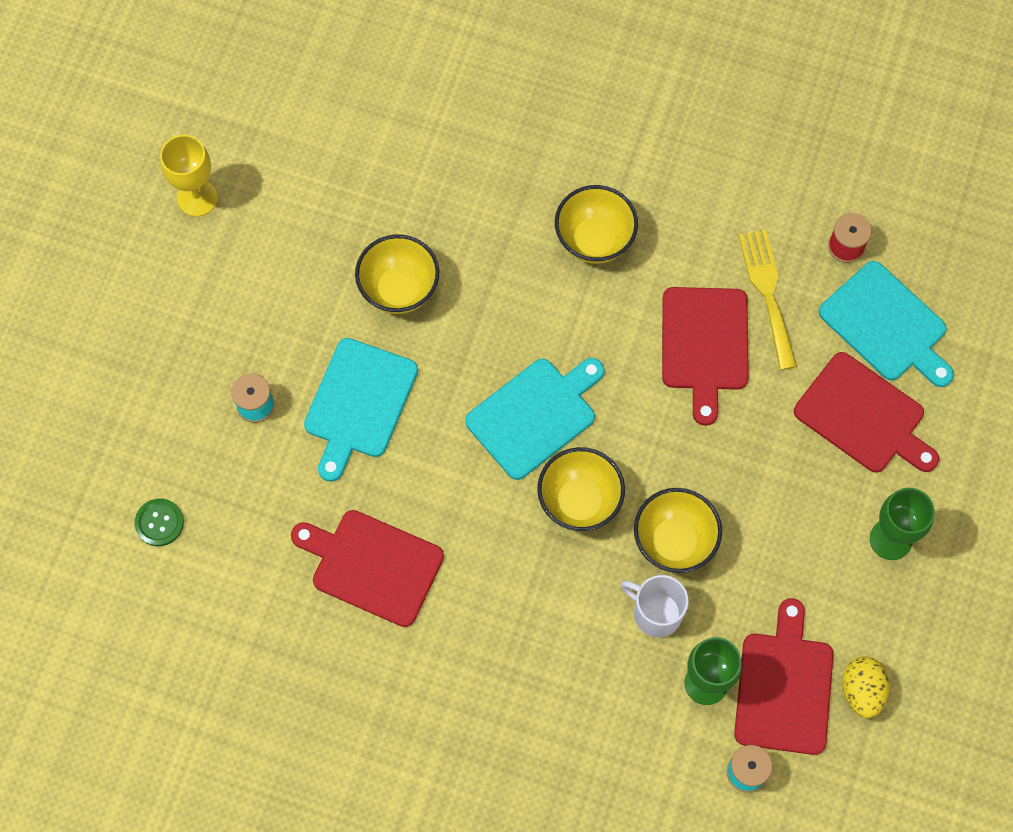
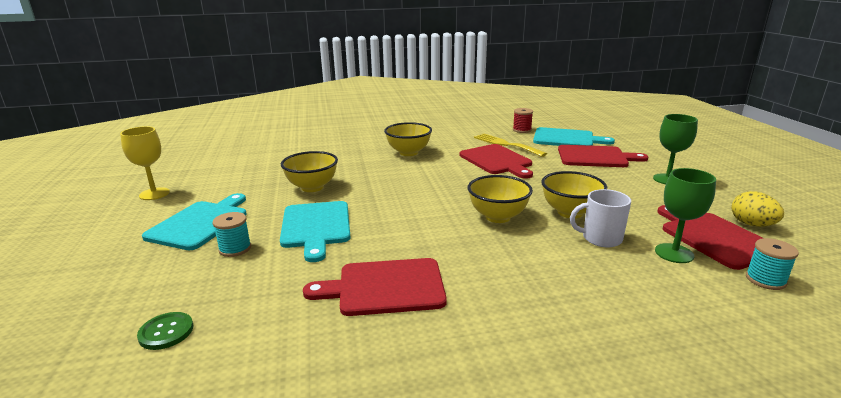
camera: 30 degrees left, 45 degrees down
(535, 415) = (435, 199): turquoise cutting board -> turquoise cutting board (200, 223)

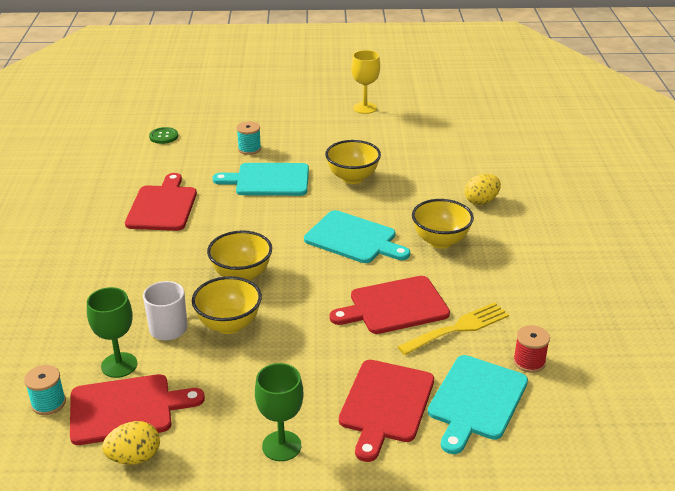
camera: 100 degrees right, 10 degrees up
(200, 223) = (298, 132): turquoise cutting board -> turquoise cutting board (354, 238)
(349, 144) = (481, 201): none -> yellow egg

